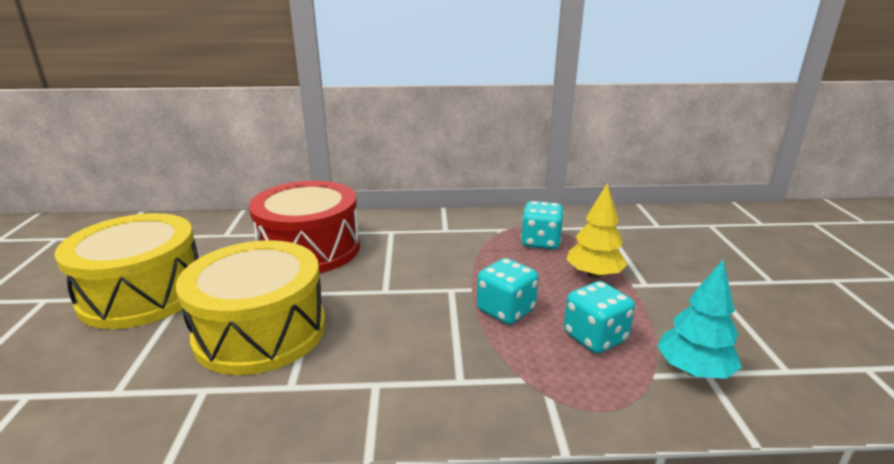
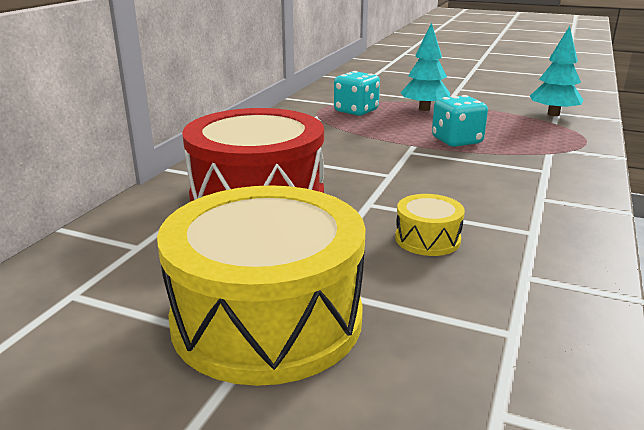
camera: 65 degrees left, 0 degrees up
(260, 331) = (427, 239): yellow drum -> yellow drum, size x0.43
(594, 275) = (424, 109): yellow tree -> turquoise tree
(595, 337) = (507, 126): turquoise dice -> none

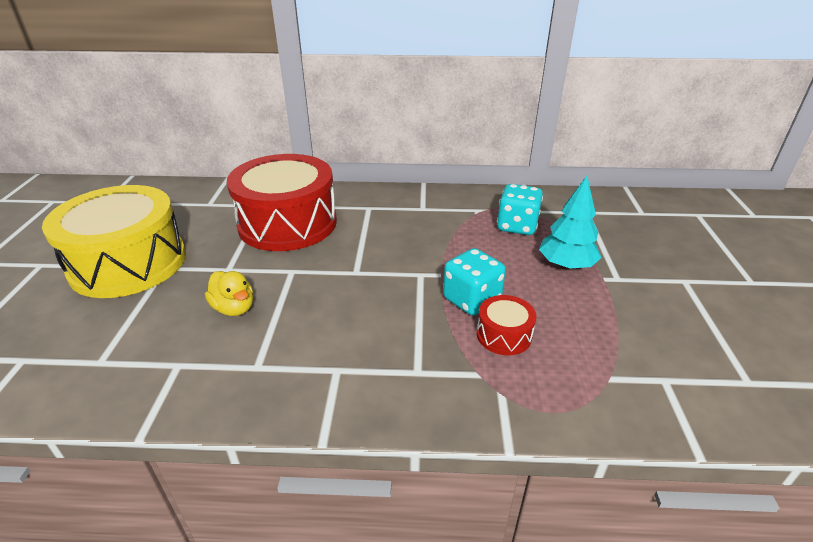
camera: 70 degrees right, 10 degrees up
(427, 239) = (234, 308): yellow drum -> yellow duck
(505, 139) = (504, 335): none -> red drum
(553, 114) = (651, 376): turquoise tree -> none

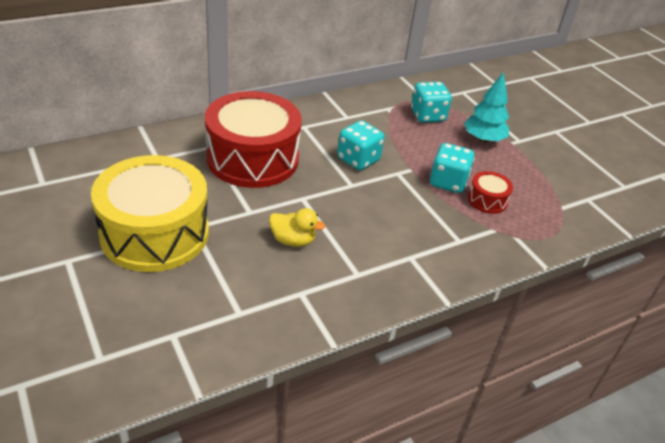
camera: 35 degrees left, 5 degrees up
(390, 250) = (358, 160): none -> turquoise dice

